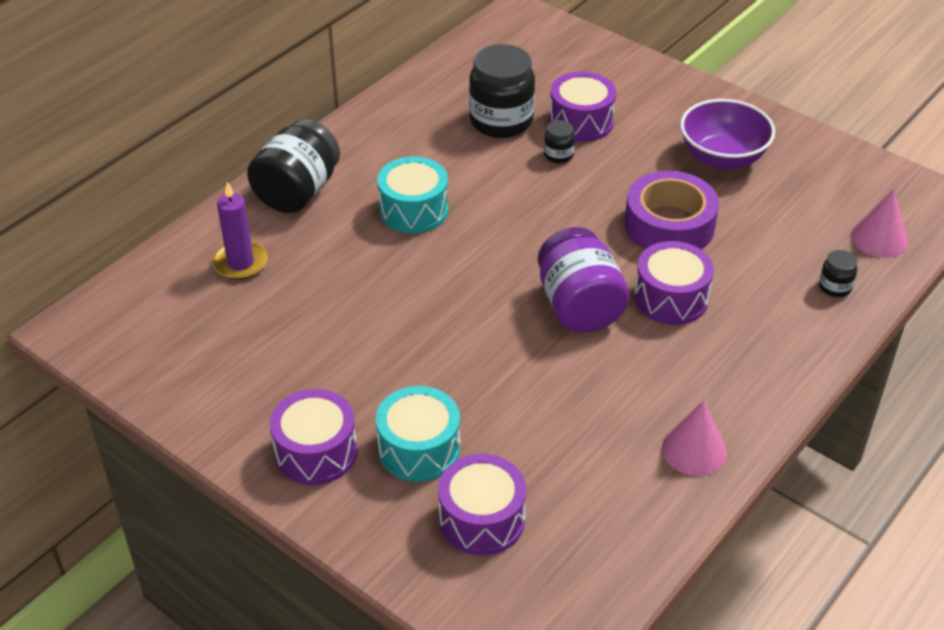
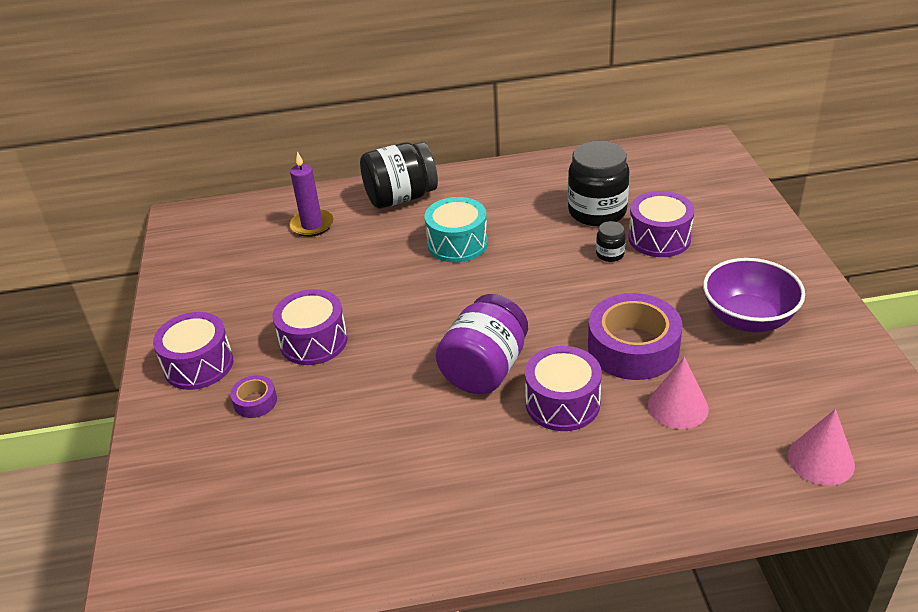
camera: 45 degrees right, 5 degrees down
(419, 449) = (255, 402): turquoise drum -> purple tape
(481, 519) = (228, 475): purple drum -> purple drum (313, 341)
(694, 450) = (429, 529): pink cone -> pink cone (678, 407)
(835, 287) = (720, 476): black jar -> none

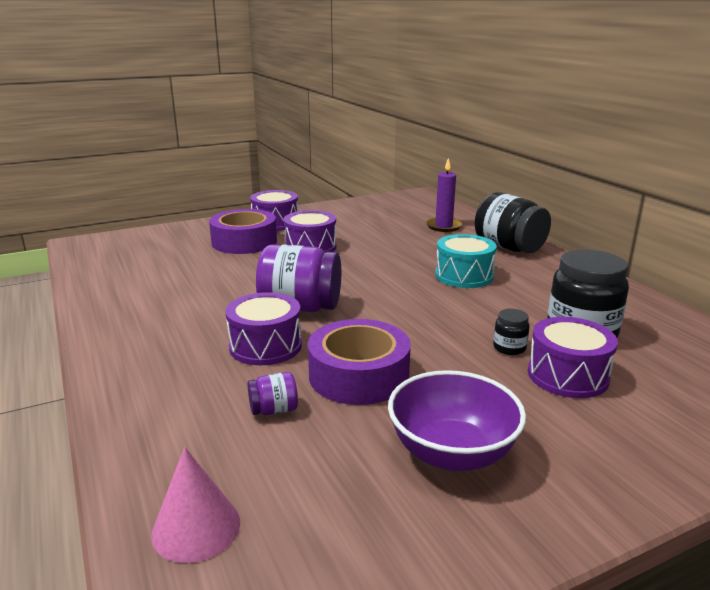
camera: 70 degrees right, 15 degrees down
(255, 402) = (244, 242): purple tape -> purple tape, size x2.14
(678, 407) = (274, 410): pink cone -> purple jar

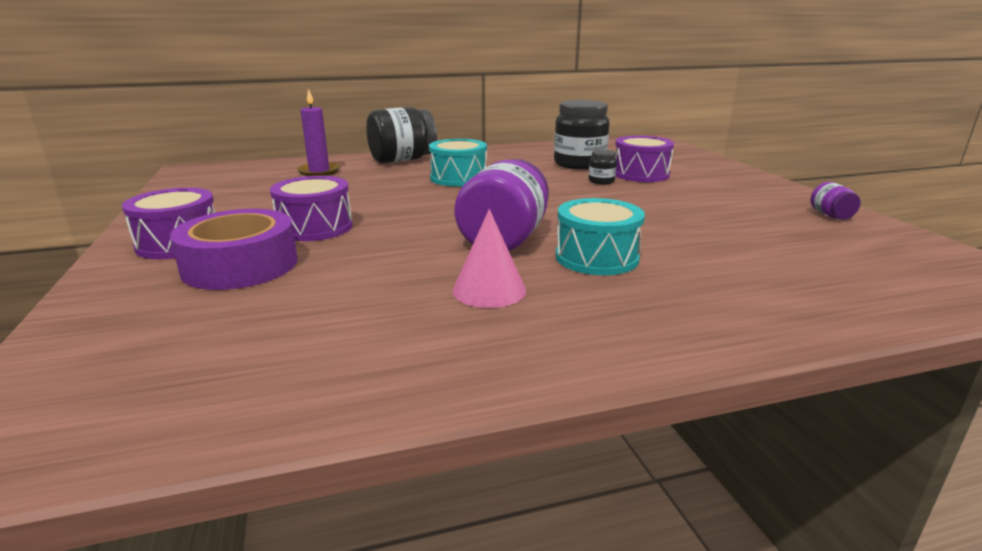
camera: 80 degrees left, 0 degrees up
(196, 527) = (903, 286): pink cone -> pink cone (489, 290)
(265, 346) = (596, 257): purple drum -> turquoise drum
(274, 410) = (721, 256): purple jar -> purple jar (831, 215)
(359, 375) = (651, 225): purple tape -> none
(452, 453) = (750, 208): purple bowl -> none

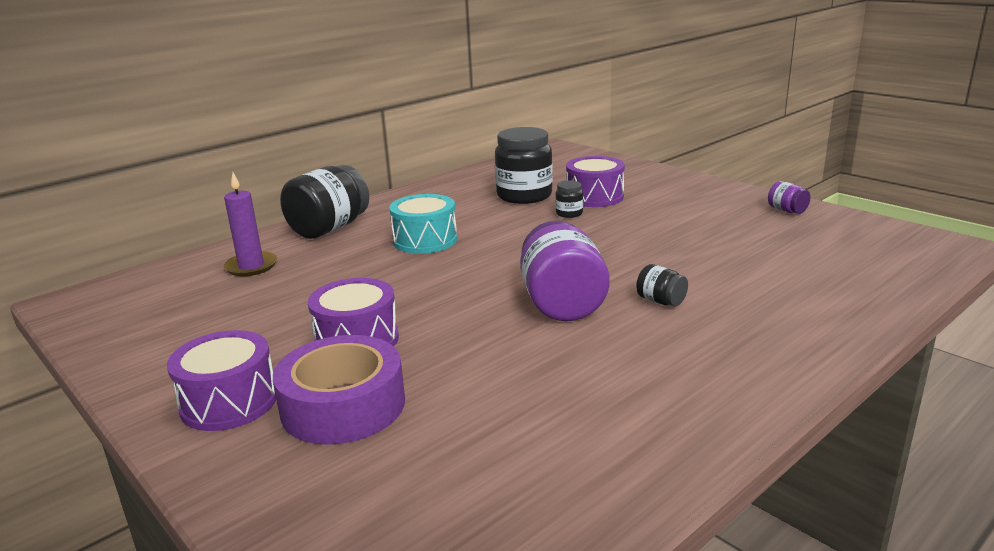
camera: 25 degrees left, 0 degrees up
(489, 290) = (614, 360): pink cone -> none
(596, 257) = (661, 301): turquoise drum -> black jar

